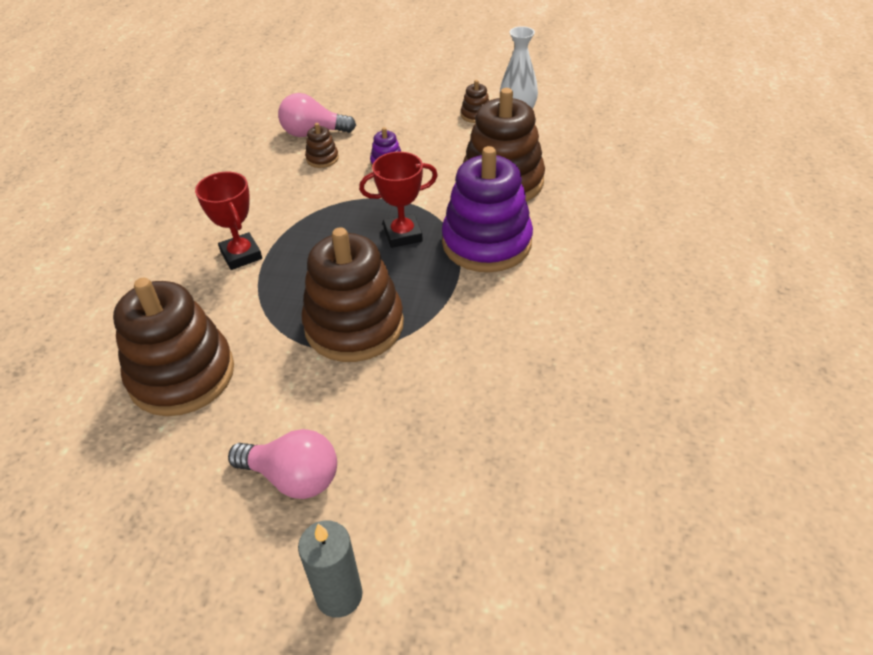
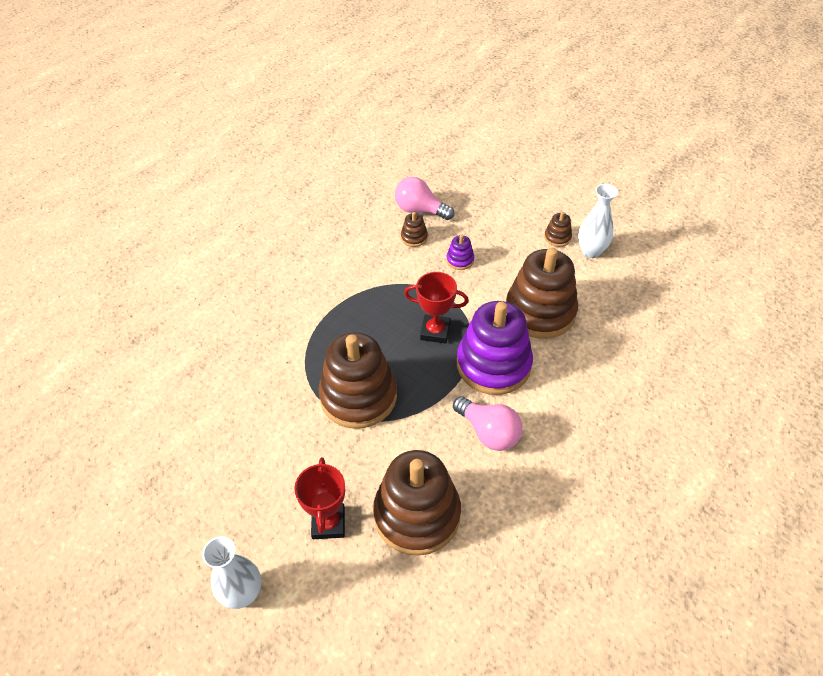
camera: 25 degrees right, 5 degrees up
(182, 375) = (229, 387): brown stacking toy -> brown stacking toy (417, 514)
(241, 255) = (313, 304): red trophy -> red trophy (328, 523)
(293, 477) = (258, 497): pink light bulb -> pink light bulb (488, 432)
(339, 595) = (243, 594): grey candle -> white vase

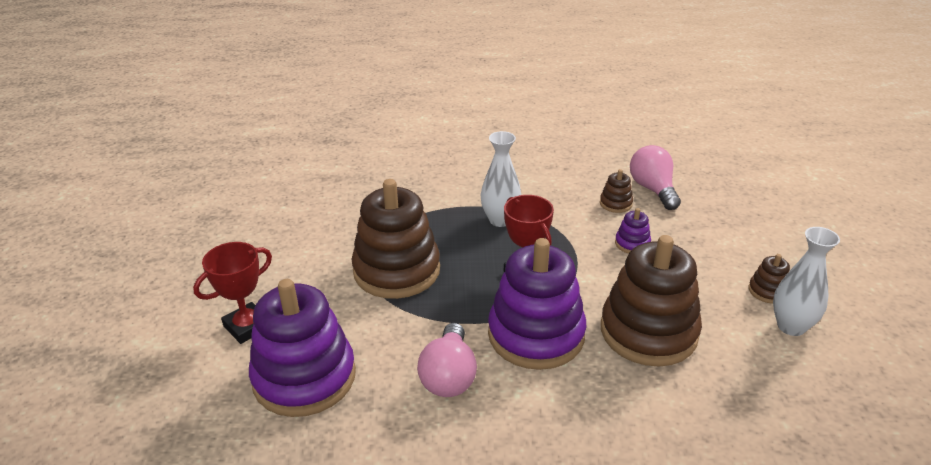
camera: 50 degrees right, 15 degrees down
(243, 594) = (141, 317): white vase -> white vase (500, 220)
(417, 514) = (304, 377): brown stacking toy -> purple stacking toy

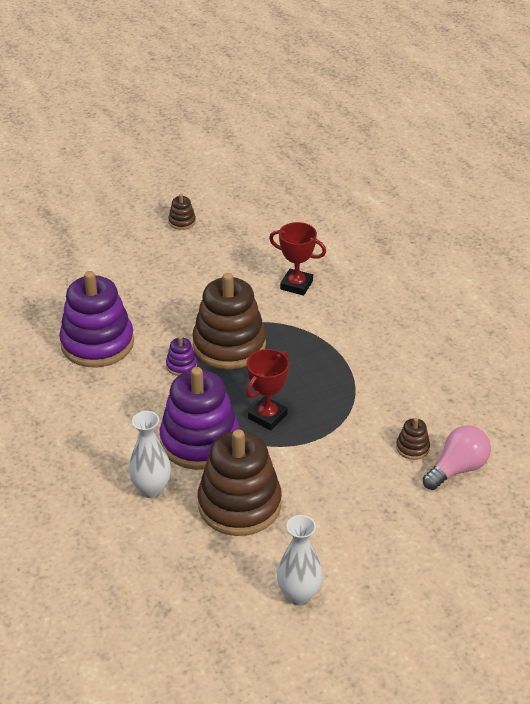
camera: 65 degrees right, 5 degrees up
(247, 327) = (128, 299): red trophy -> red trophy (296, 285)
(449, 376) = (133, 409): pink light bulb -> none
(500, 220) = (334, 381): white vase -> white vase (151, 489)
(632, 244) = (354, 472): purple stacking toy -> purple stacking toy (181, 365)
(767, 291) = (341, 574): brown stacking toy -> brown stacking toy (182, 222)

